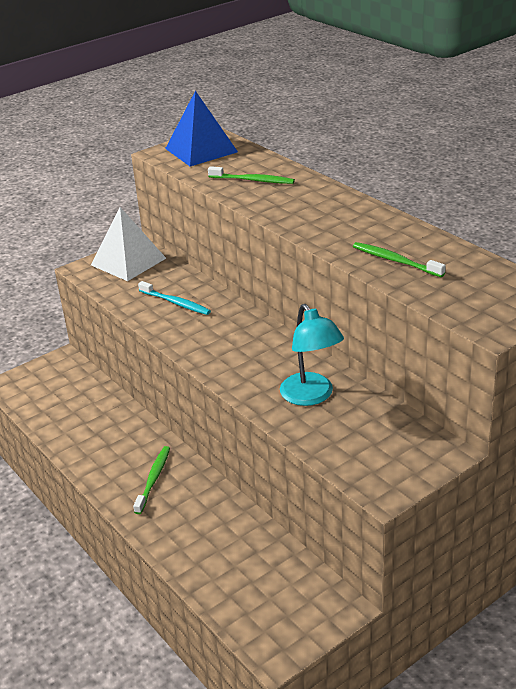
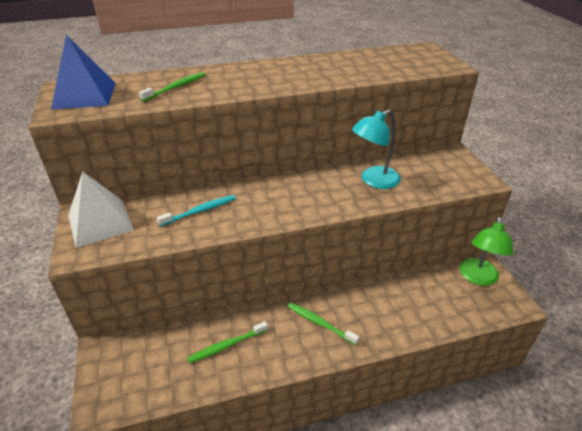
camera: 70 degrees left, 5 degrees up
(307, 604) = (478, 278): none -> green lamp
(311, 396) = (373, 180): turquoise lamp -> turquoise lamp turned 150 degrees clockwise
(395, 260) = (353, 71): green toothbrush -> green toothbrush (226, 345)

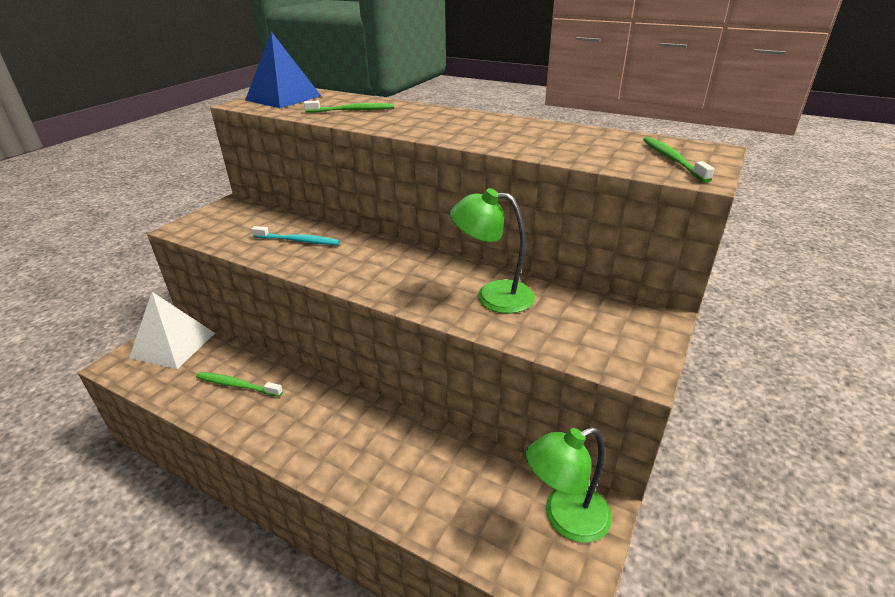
camera: 45 degrees right, 5 degrees down
(100, 222) = (228, 215): white pyramid -> white pyramid (173, 345)
(320, 323) = (326, 425): green toothbrush -> green toothbrush (672, 159)
(373, 180) = (493, 296): turquoise lamp -> green lamp

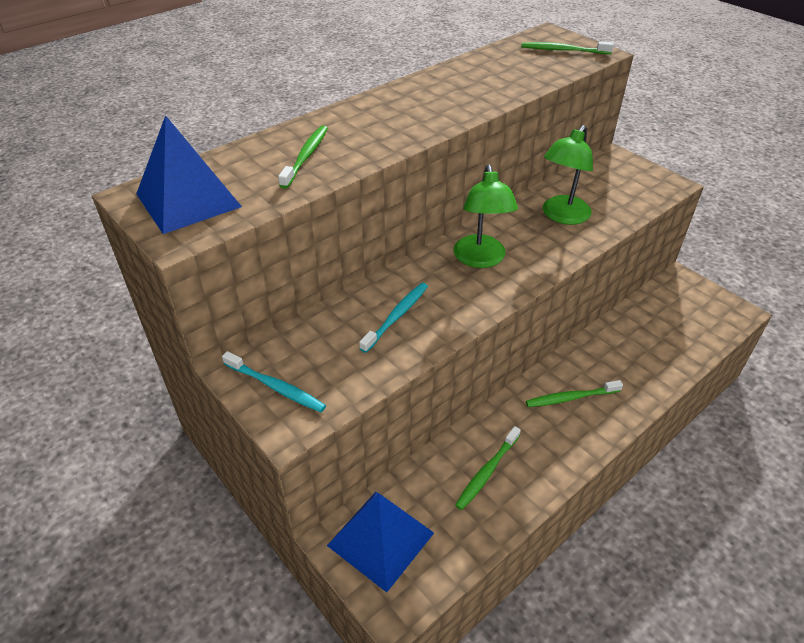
camera: 70 degrees left, 10 degrees up
(173, 345) = (381, 539): white pyramid -> blue pyramid
(217, 217) = (276, 387): none -> turquoise toothbrush
(337, 425) = (570, 398): none -> green toothbrush
(565, 518) = (686, 296): green lamp -> green lamp (480, 259)

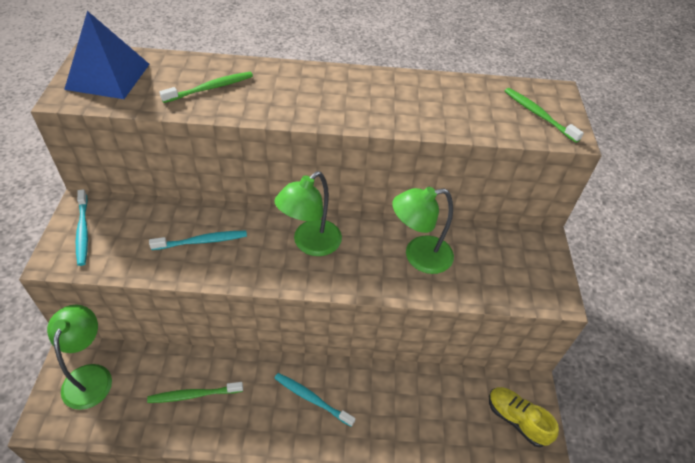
camera: 40 degrees right, 5 degrees up
(381, 539) = (90, 376): blue pyramid -> green lamp
(570, 398) = (311, 398): green toothbrush -> turquoise toothbrush
(698, 303) = (516, 420): none -> yellow shoe

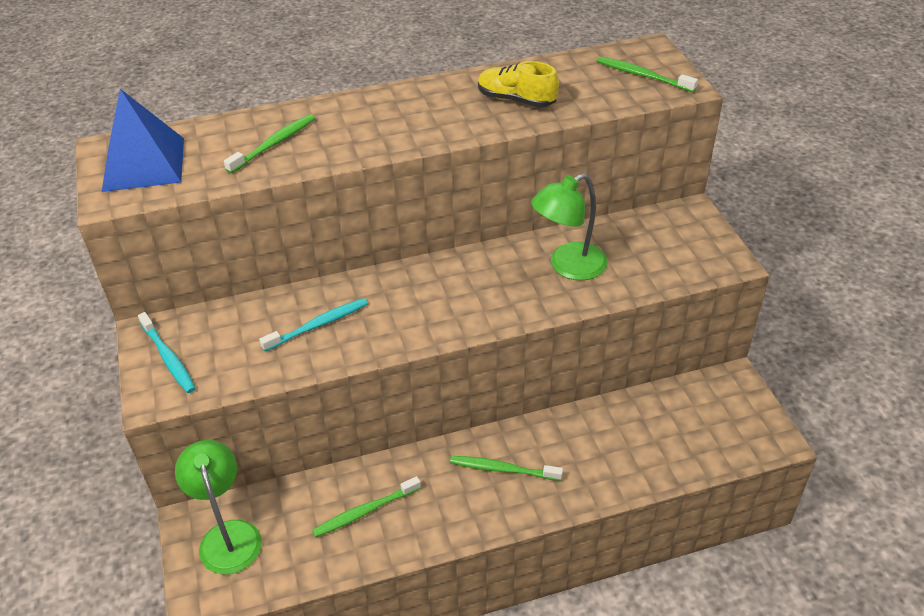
camera: 15 degrees left, 5 degrees down
(310, 244) = (443, 290): green lamp -> none
(311, 398) = (502, 469): turquoise toothbrush -> green toothbrush
(516, 420) = (732, 414): yellow shoe -> yellow shoe (516, 100)

